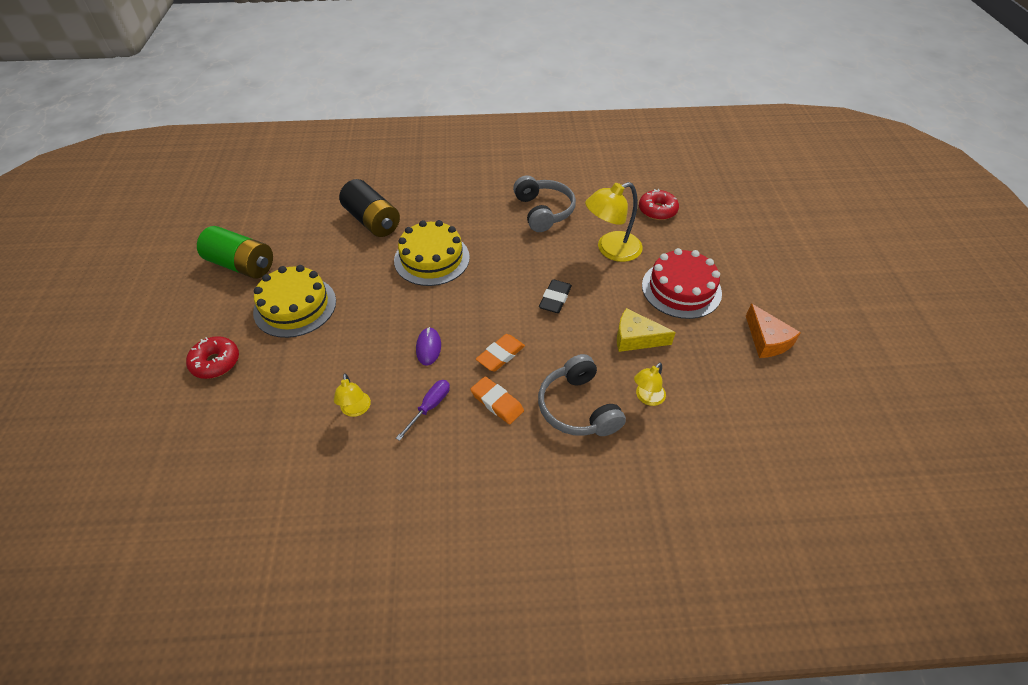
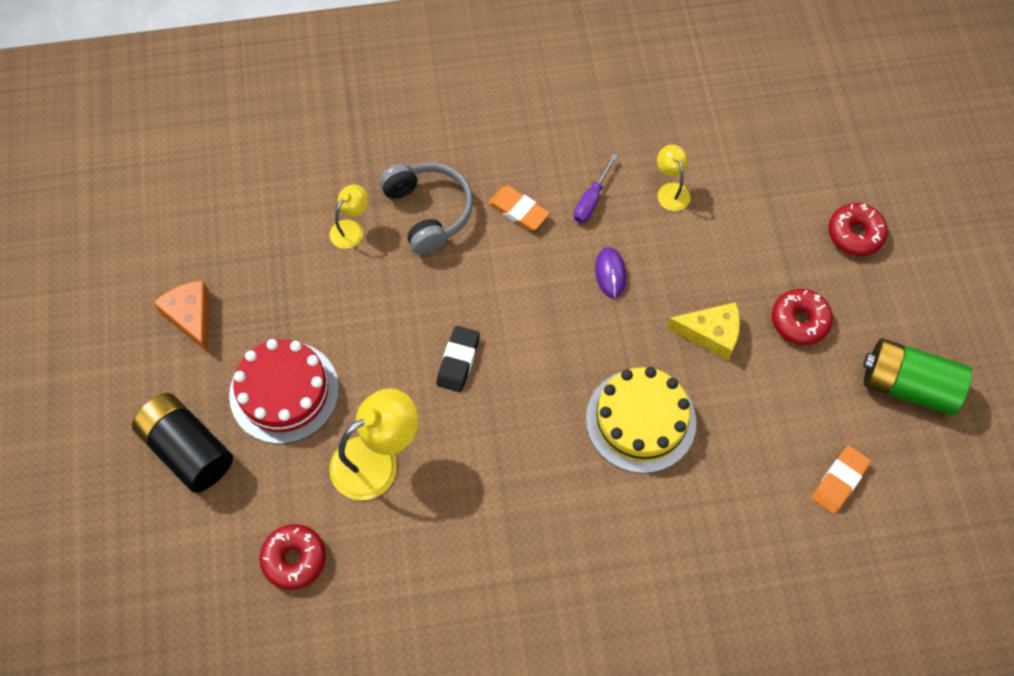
camera: 175 degrees right, 15 degrees up
(295, 306) = (799, 321): yellow cake -> red donut
(372, 221) = (753, 493): black battery -> black battery (188, 450)
(500, 355) = (521, 270): orange eraser -> orange eraser (839, 481)
(543, 211) = (482, 540): grey headphones -> none
(636, 338) = (355, 307): yellow cheese -> yellow cheese (711, 333)

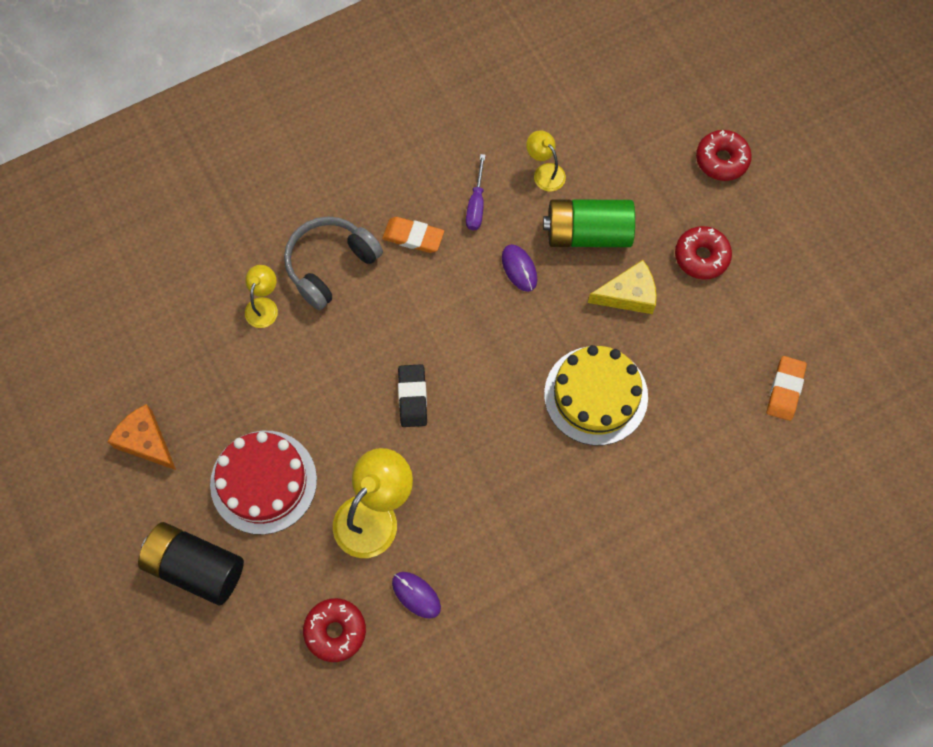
camera: 20 degrees left, 5 degrees up
(386, 552) = (416, 595): none -> purple mouse
(428, 211) = (330, 265): grey headphones -> grey headphones turned 90 degrees counterclockwise
(907, 385) = (813, 284): green battery -> green battery (587, 233)

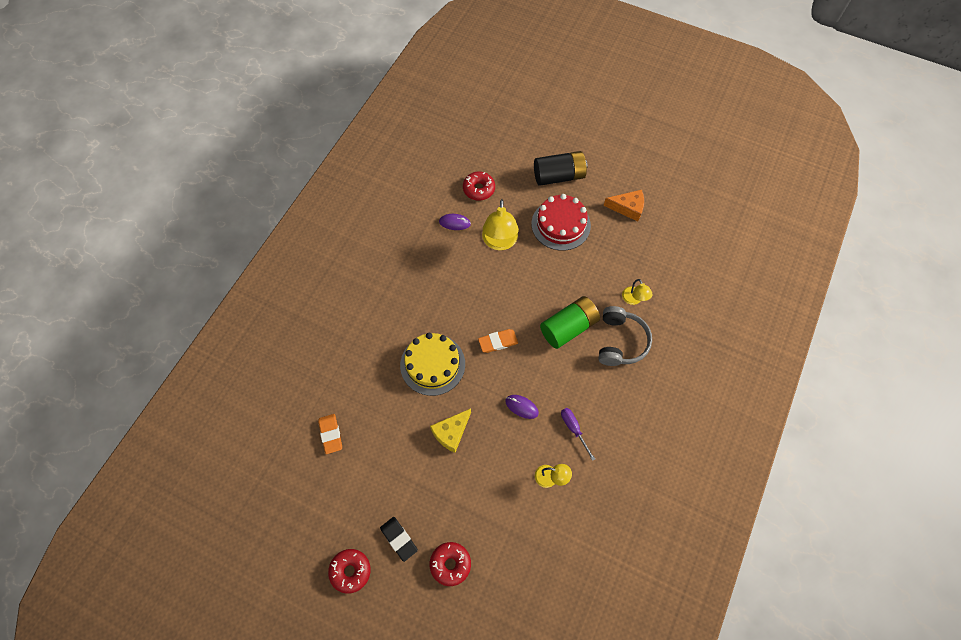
camera: 145 degrees right, 5 degrees down
(412, 397) = (524, 304): black eraser -> black eraser (399, 539)
(413, 237) = (592, 386): orange eraser -> orange eraser (498, 342)
(587, 233) = (499, 455): green battery -> green battery (568, 327)
(701, 256) = (424, 485): red donut -> red donut (350, 571)

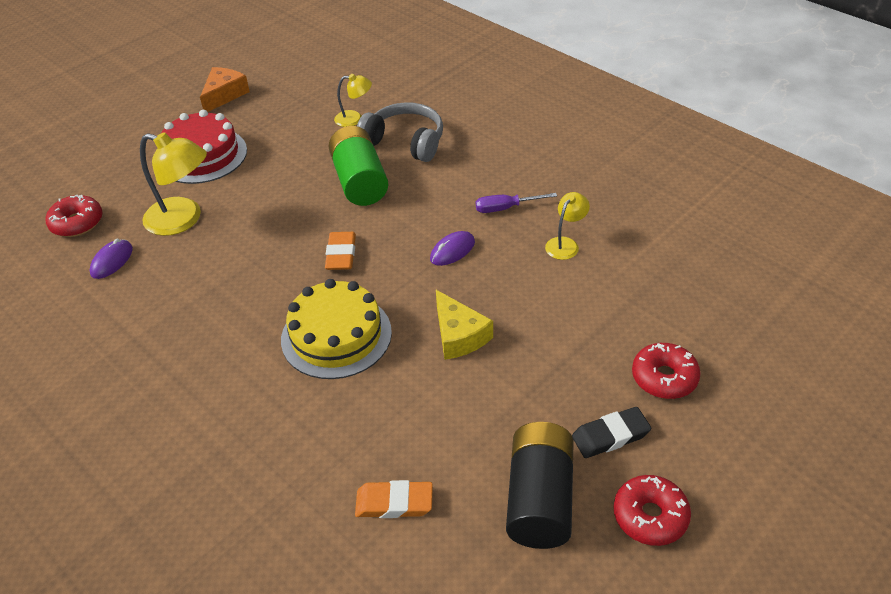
camera: 70 degrees left, 20 degrees down
(559, 176) = (127, 141): black battery -> black battery (539, 499)

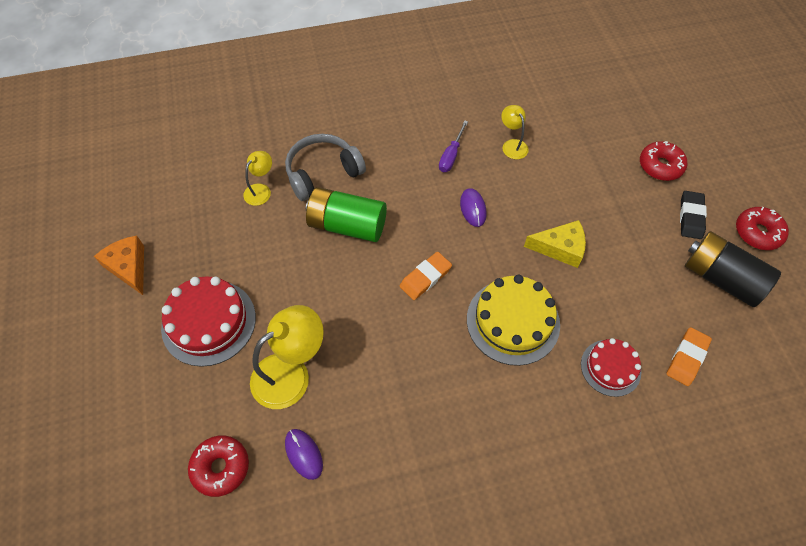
camera: 60 degrees left, 15 degrees up
(333, 436) = (610, 367): none -> red cake
(341, 254) = (425, 278): orange eraser -> orange eraser turned 75 degrees counterclockwise

